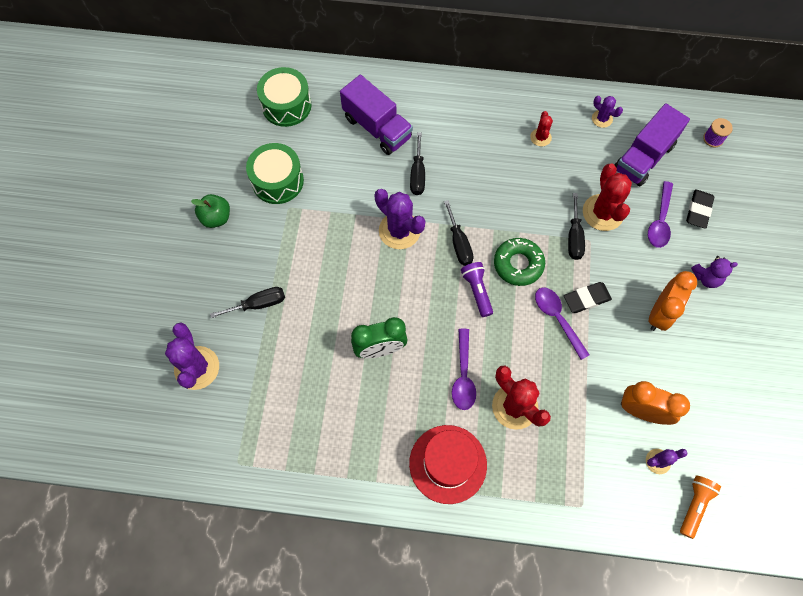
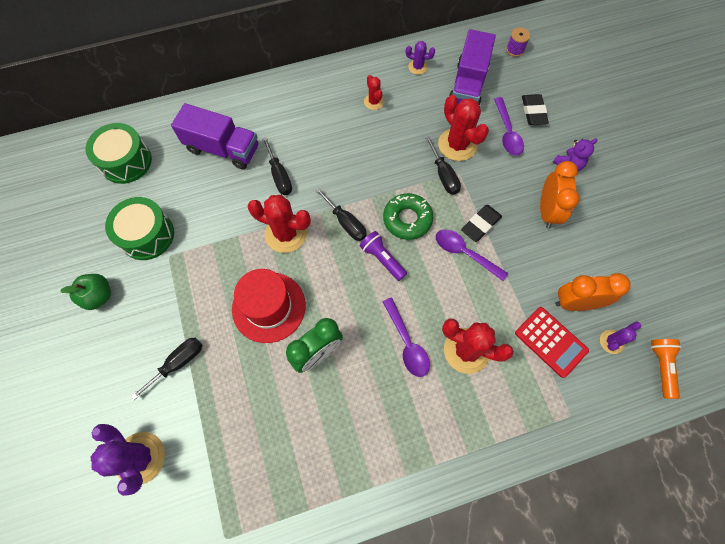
camera: 25 degrees left, 0 degrees up
(399, 230) = (286, 234): purple cactus -> red cactus
(448, 464) = (432, 435): red hat -> red hat (269, 307)
(598, 434) = (550, 341): none -> red calculator

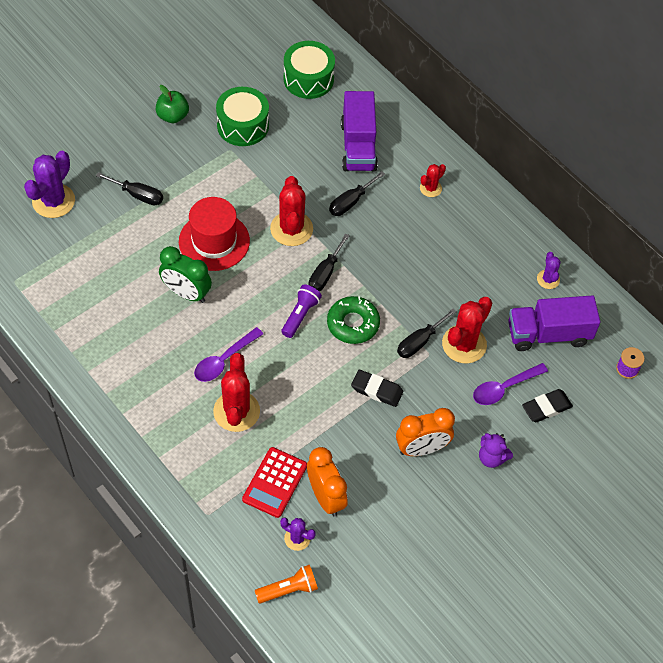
camera: 65 degrees right, 10 degrees down
(374, 102) = (479, 253): red cactus -> red cactus (430, 188)
(464, 253) = (338, 384): purple spoon -> none

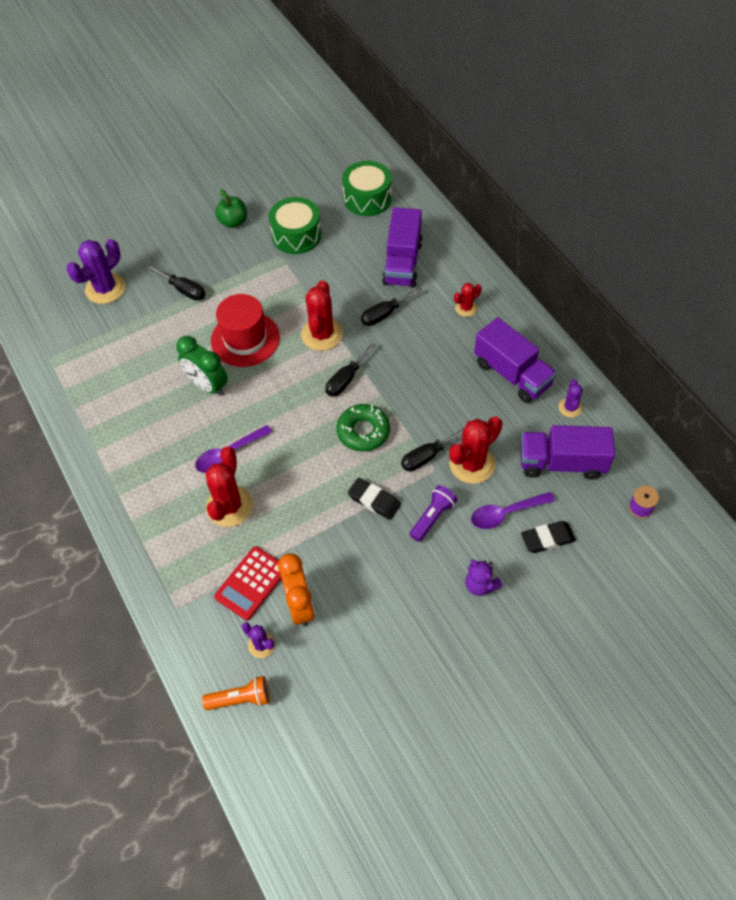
camera: 15 degrees right, 0 degrees up
(300, 315) = (313, 418): purple flashlight -> purple flashlight (432, 517)
(422, 449) = (408, 566): orange clock -> none
(487, 251) = (512, 374): none -> purple truck

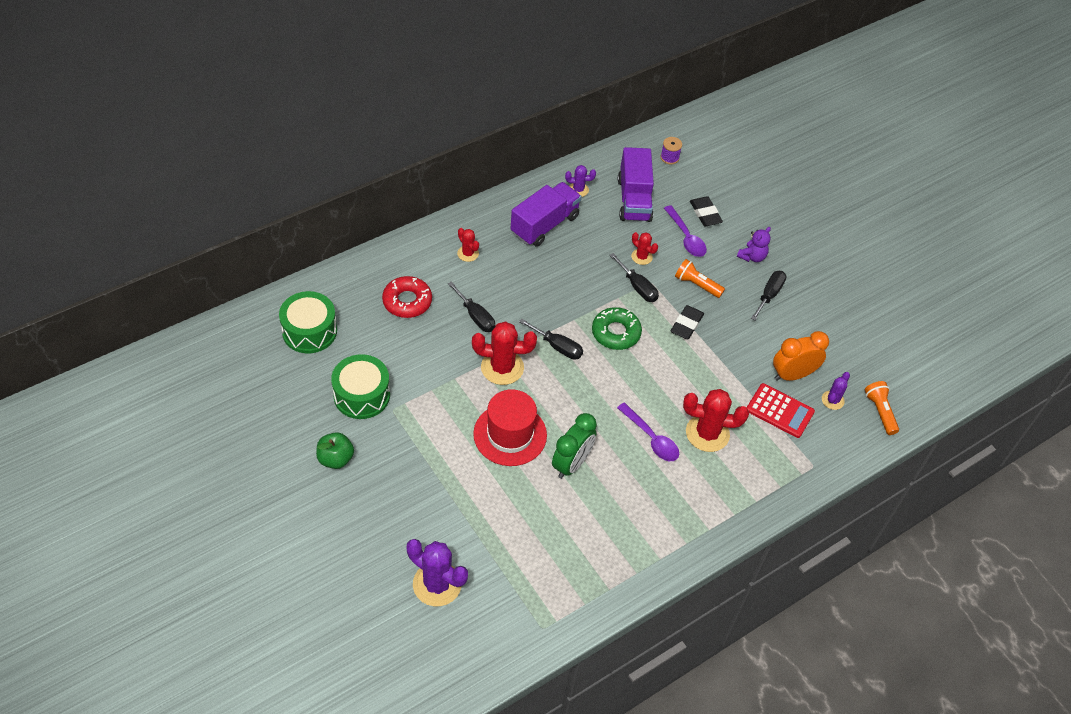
camera: 100 degrees left, 5 degrees down
(184, 290) = (440, 499): black screwdriver -> black screwdriver (769, 295)
(402, 263) = (407, 301): purple truck -> red donut
(432, 517) = (697, 285): purple flashlight -> orange flashlight
(472, 464) = (641, 257): red cactus -> red cactus, size x0.53

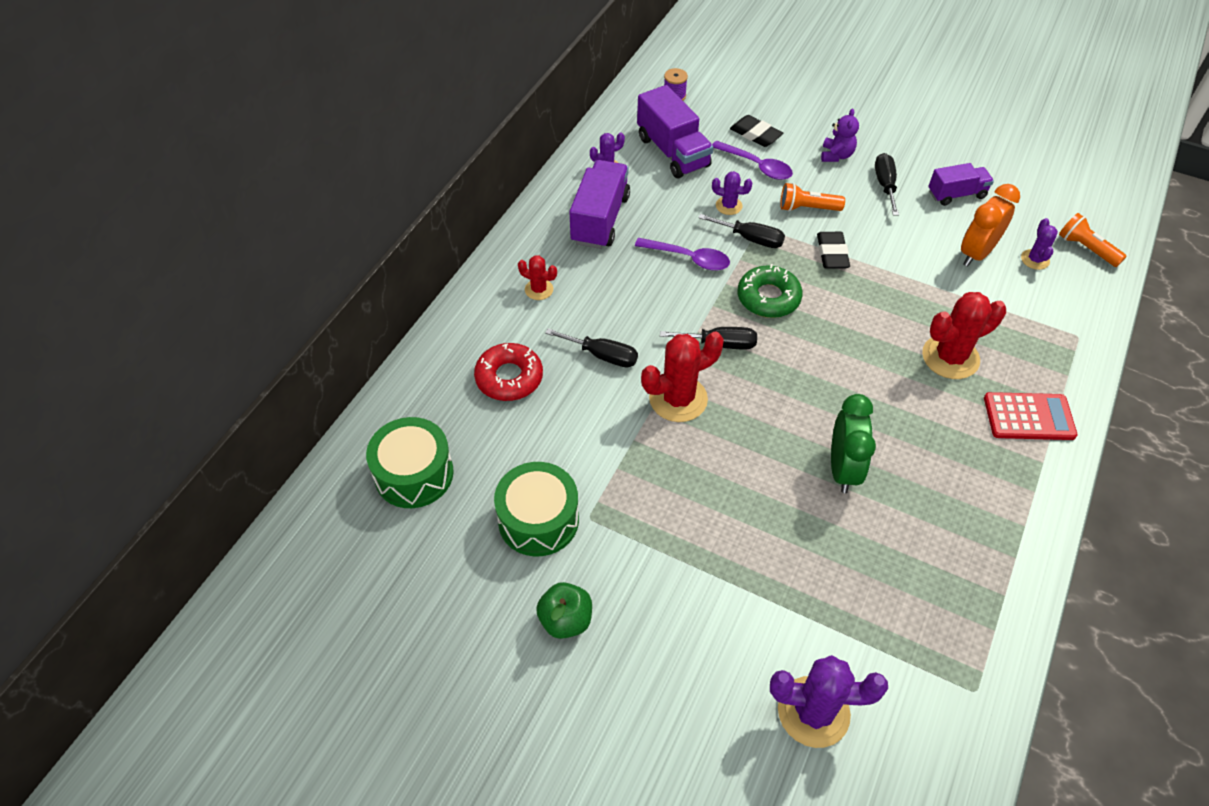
camera: 25 degrees left, 0 degrees up
(510, 434) = (748, 472): red hat -> none
(641, 257) = (728, 206): red cactus -> purple cactus
(651, 438) = (900, 393): purple spoon -> purple spoon (689, 258)
(780, 411) = (997, 296): red calculator -> red calculator (1028, 417)
(817, 327) = (956, 194): none -> purple truck

